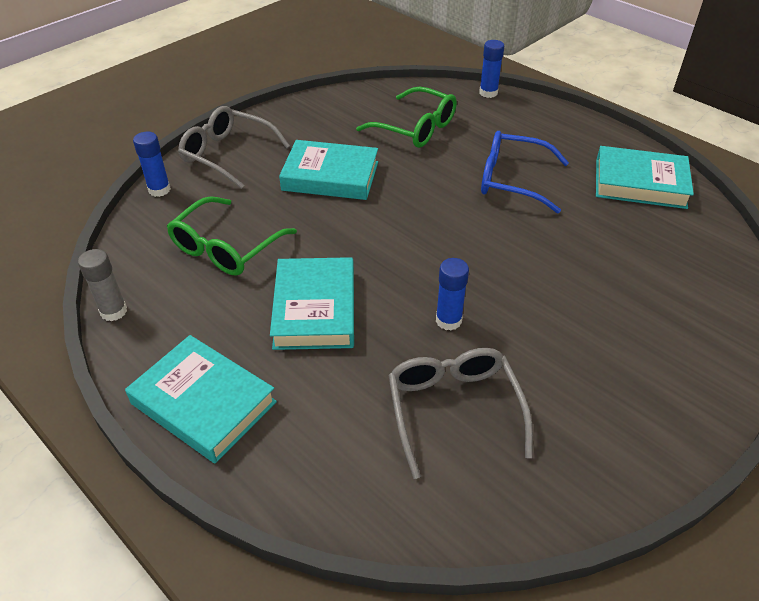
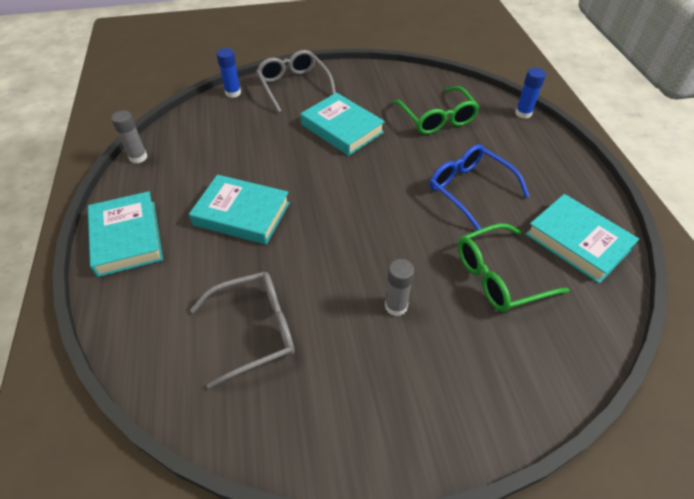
camera: 35 degrees right, 5 degrees up
(226, 247) = (232, 147): green glasses -> green glasses (499, 276)
(315, 309) = (242, 214): turquoise book -> turquoise book turned 75 degrees clockwise
(448, 320) = (315, 268): blue glue stick -> none
(454, 409) = (255, 330): grey glasses -> grey glasses turned 45 degrees clockwise
(557, 313) = (396, 306): none -> grey glue stick

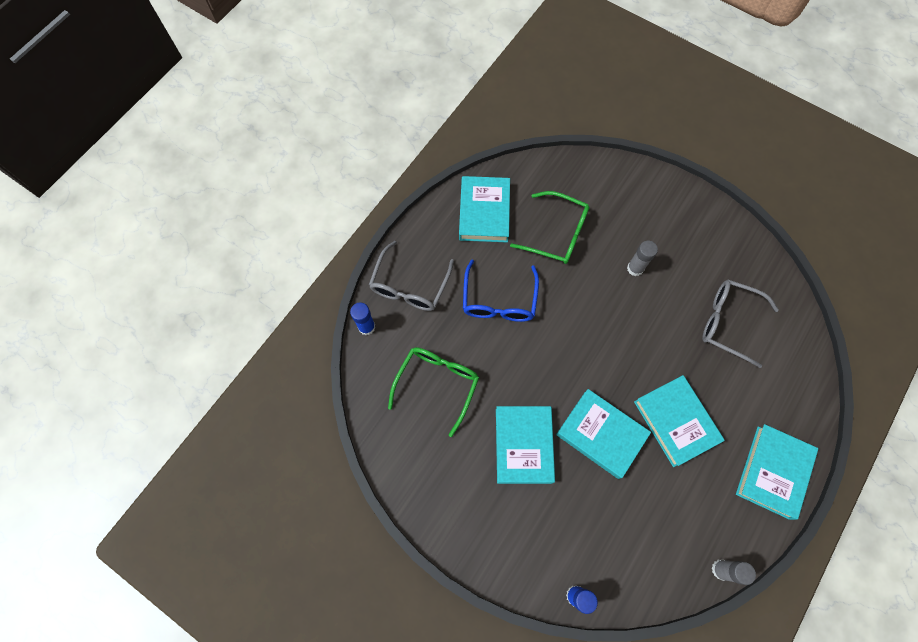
camera: 135 degrees left, 20 degrees up
(294, 86) = (510, 549): grey glasses -> grey glasses (410, 285)
(294, 168) = (601, 434): none -> turquoise book

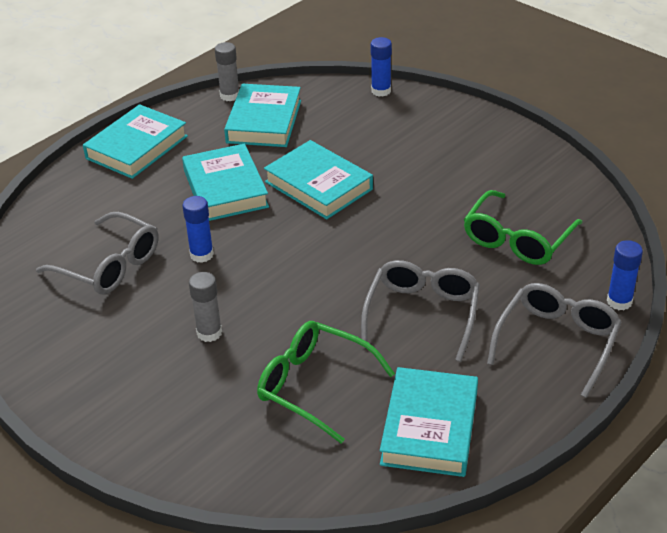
camera: 170 degrees left, 30 degrees down
(499, 300) = (422, 314): blue glasses -> grey glasses
(523, 445) = (414, 184): turquoise book -> turquoise book (264, 121)
(666, 341) = (202, 255): none -> blue glue stick

